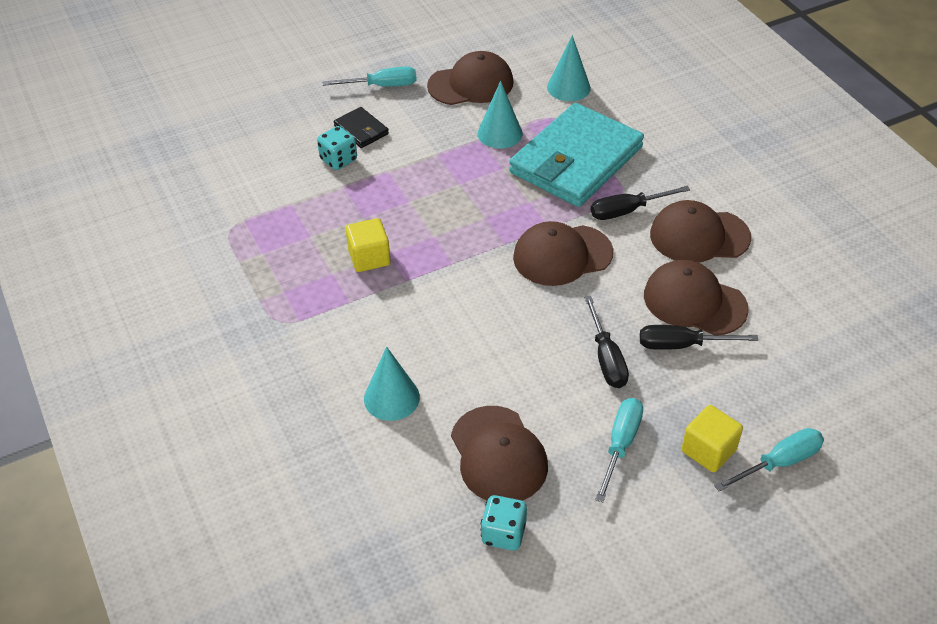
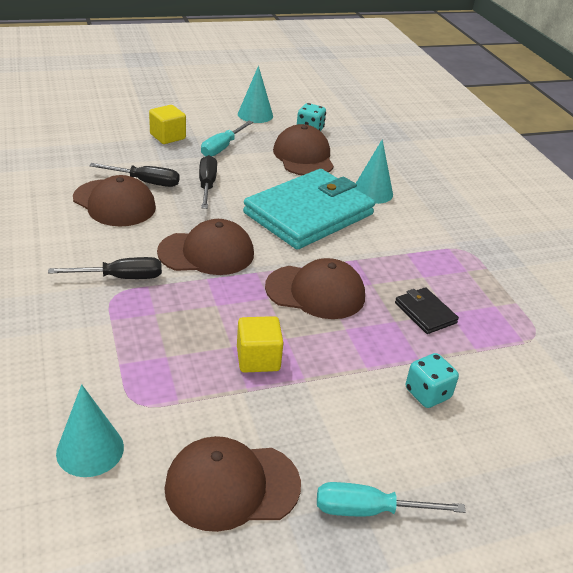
camera: 175 degrees left, 10 degrees down
(361, 130) = (400, 433): black wallet -> black wallet (425, 313)
(369, 258) = (389, 283): yellow cube -> yellow cube (258, 359)
(500, 133) = (218, 392): turquoise cone -> turquoise cone (255, 115)
(576, 160) = (142, 339): turquoise wallet -> turquoise wallet (309, 214)
(699, 236) = (69, 245): brown cap -> brown cap (315, 292)
(779, 462) = (128, 126): turquoise screwdriver -> none

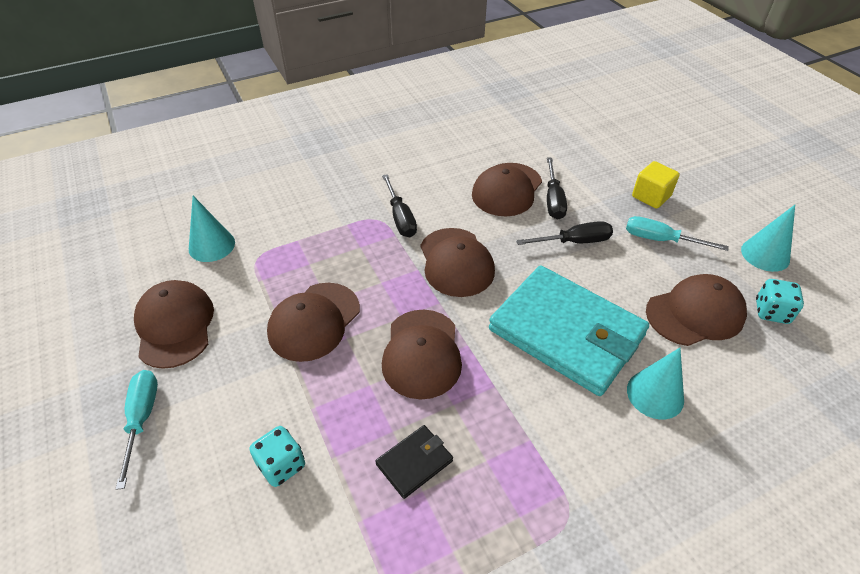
camera: 85 degrees right, 10 degrees up
(258, 359) = (314, 321): yellow cube -> brown cap

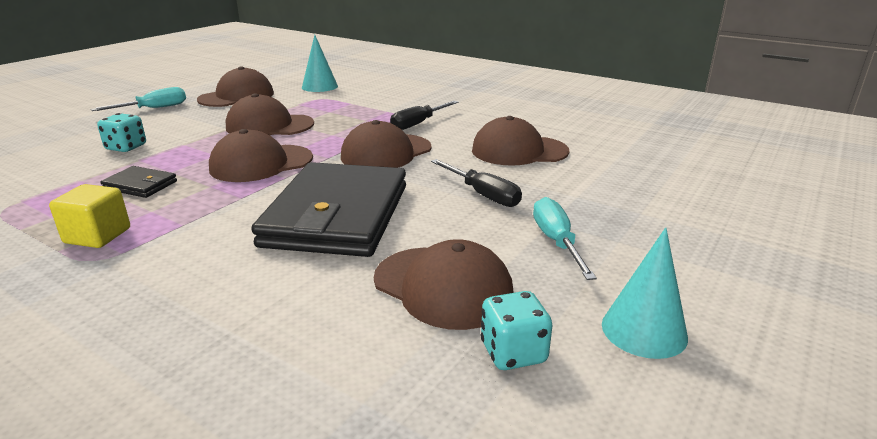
camera: 60 degrees right, 20 degrees down
(553, 200) = (536, 173): black screwdriver -> none
(566, 333) = (337, 215): turquoise wallet -> black wallet
(651, 196) = (634, 222): yellow cube -> yellow cube (97, 236)
(655, 394) = (279, 280): turquoise cone -> none

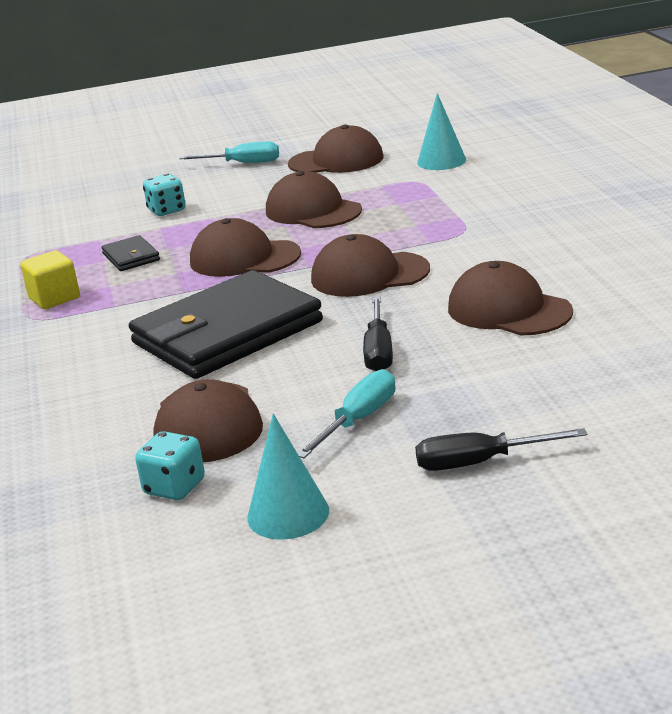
camera: 45 degrees right, 0 degrees up
(418, 124) = (462, 243): black screwdriver -> black screwdriver (480, 462)

